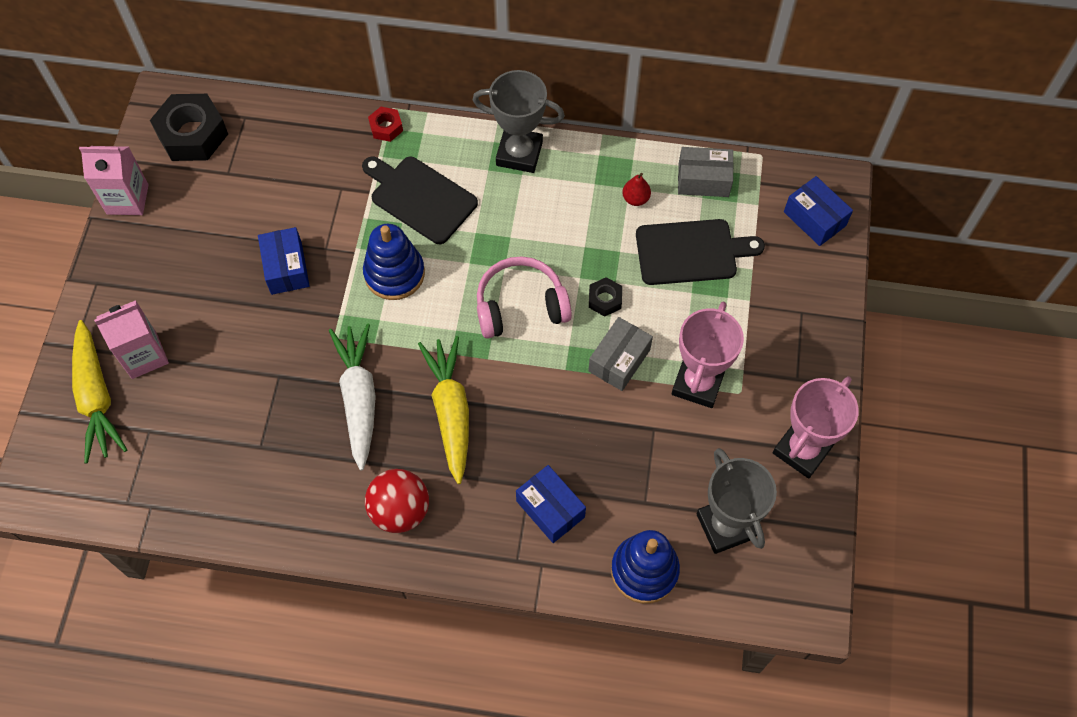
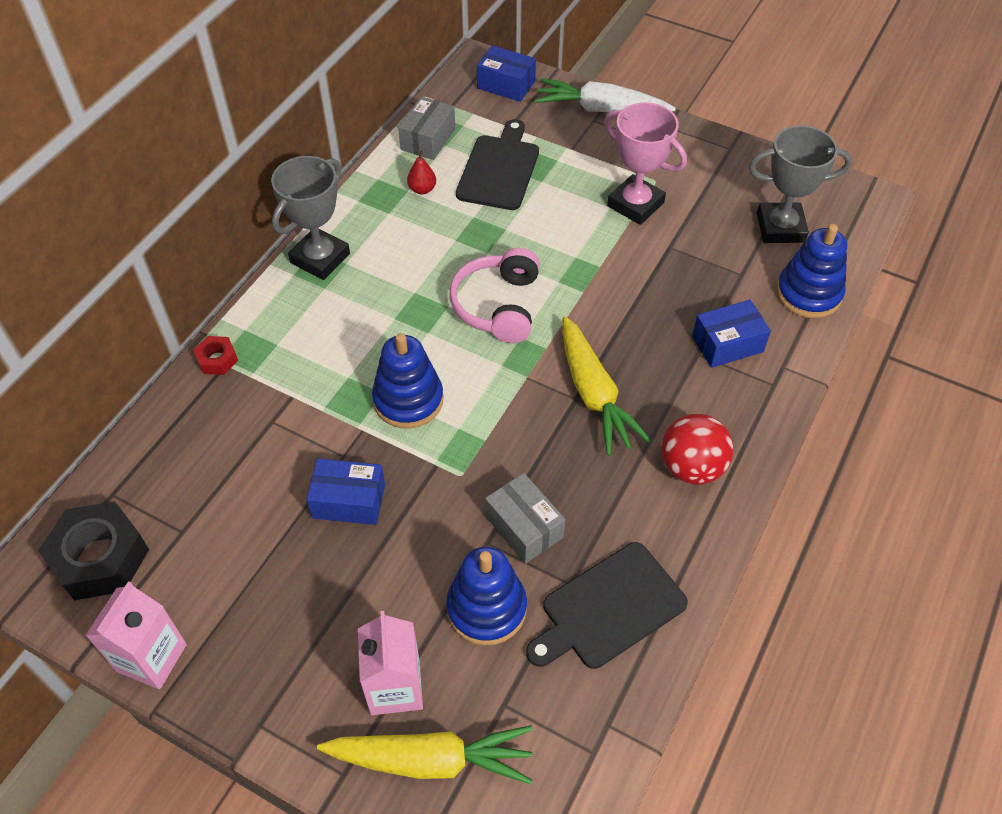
camera: 70 degrees left, 10 degrees down
(222, 394) = (486, 608): none -> blue stacking toy
(359, 398) = (547, 471): white carrot -> white carrot (601, 109)
(420, 198) = (326, 353): black cutting board -> black cutting board (608, 608)
(451, 411) = (594, 394): yellow carrot -> yellow carrot turned 120 degrees counterclockwise
(605, 300) = (521, 242): black nut -> none
(619, 360) = (590, 250): grey box -> grey box (524, 527)
(802, 450) = (724, 159): pink trophy -> none
(814, 219) = (506, 85): blue box -> blue box turned 45 degrees clockwise

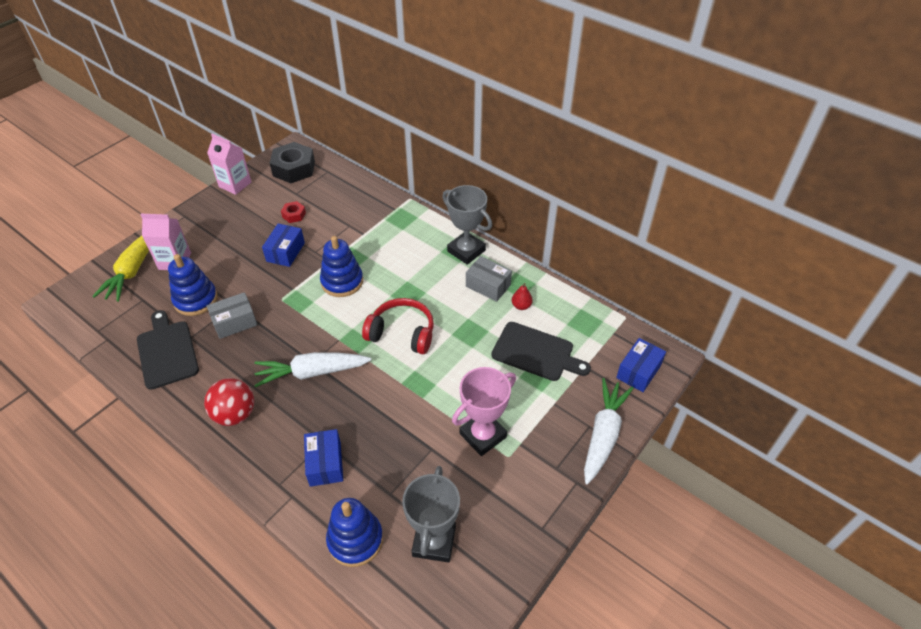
camera: 100 degrees right, 5 degrees down
(217, 360) = (399, 206): red nut -> red nut (294, 215)
(428, 139) = (574, 314): grey box -> grey box (488, 285)
(497, 306) = (402, 333): pink headphones -> red headphones
(594, 394) = (312, 372): yellow carrot -> white carrot

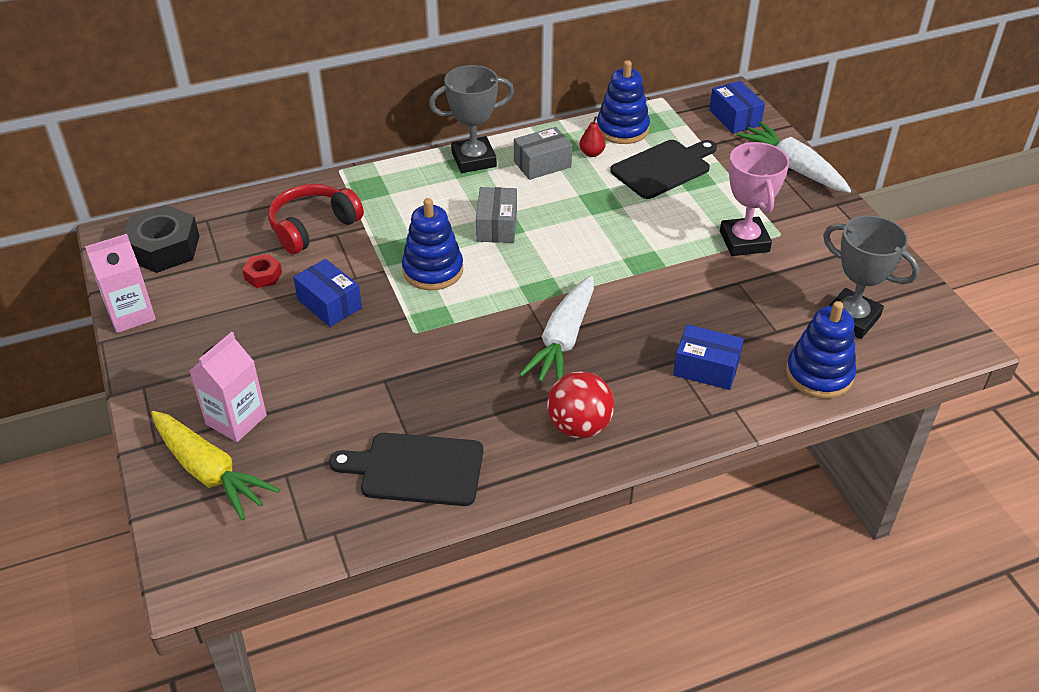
camera: 60 degrees left, 5 degrees down
(196, 300) = (339, 416): blue stacking toy -> blue stacking toy (622, 129)
(235, 322) = (419, 387): grey box -> grey box (497, 226)
(402, 333) = (560, 249): red headphones -> red headphones (313, 227)

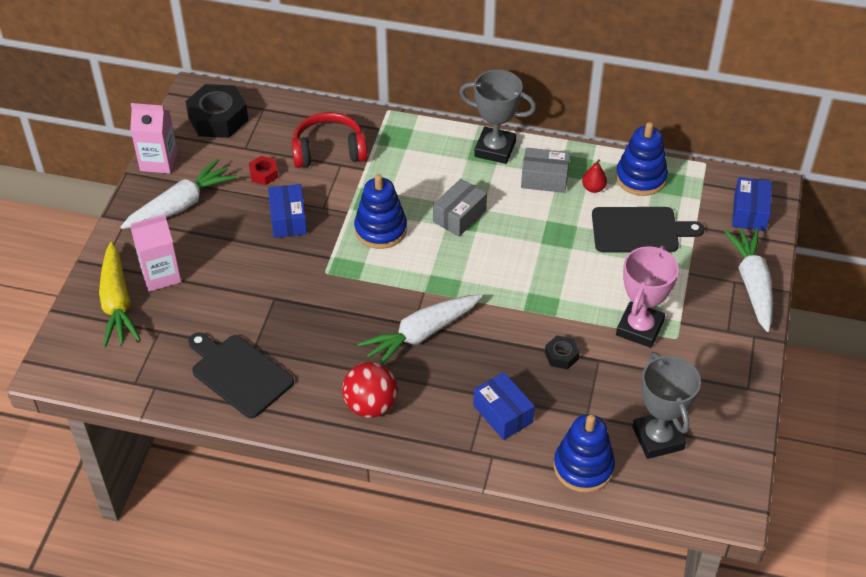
camera: 35 degrees right, 5 degrees up
(196, 344) = (180, 205): none -> white carrot
(704, 294) = (561, 356): none -> black nut

